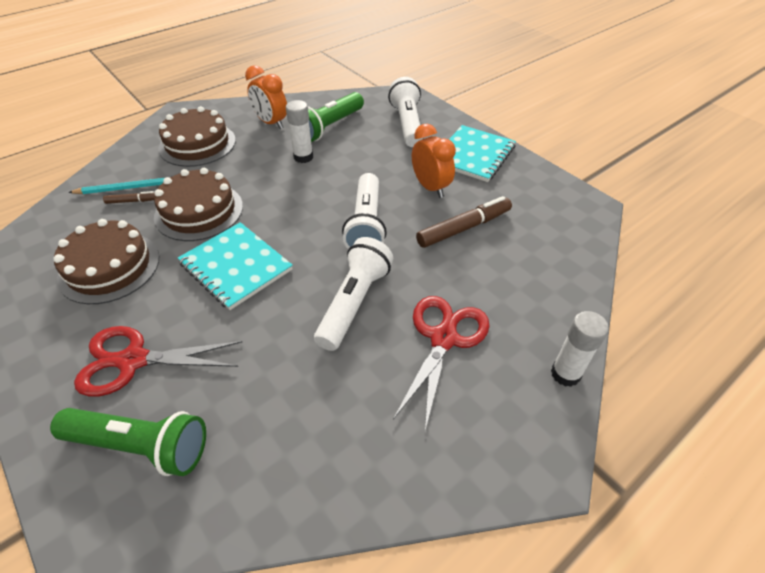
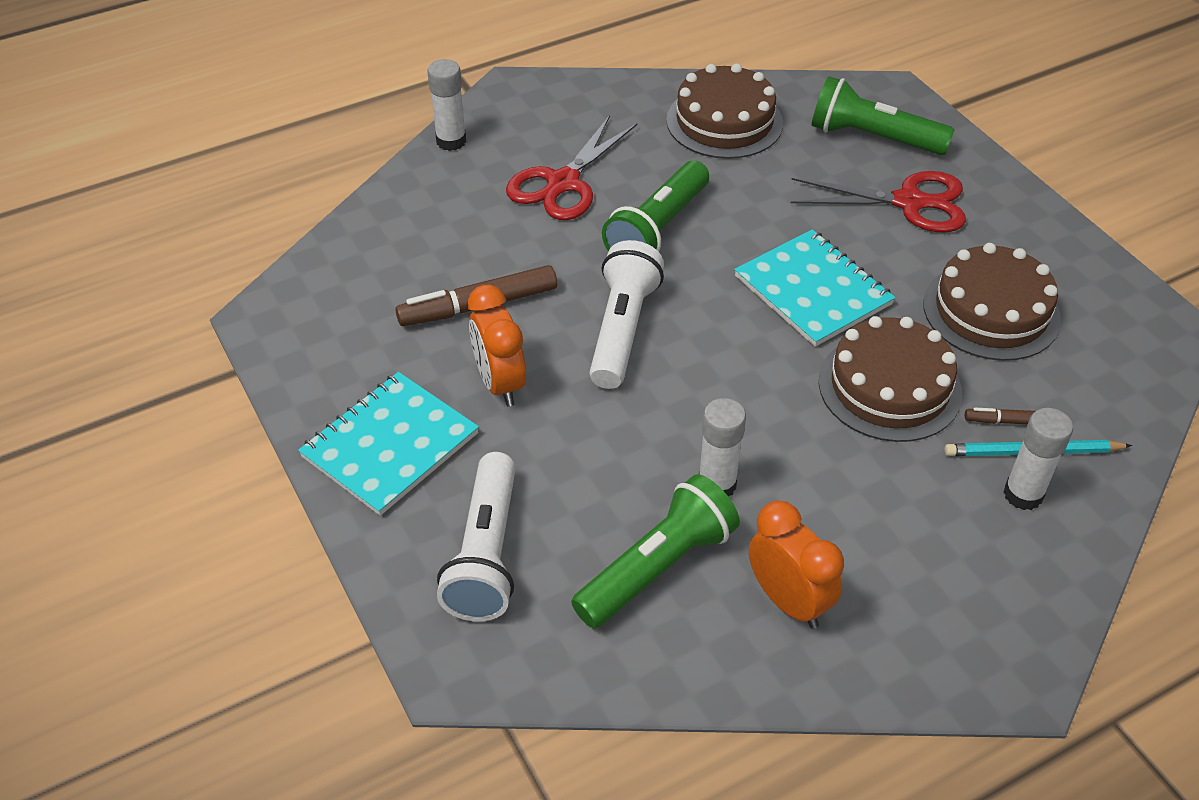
camera: 170 degrees left, 0 degrees up
(144, 169) = (1023, 494): none -> white glue stick
(197, 144) = (939, 553): brown cake -> brown cake (724, 122)
(354, 302) = (657, 229): white flashlight -> green flashlight

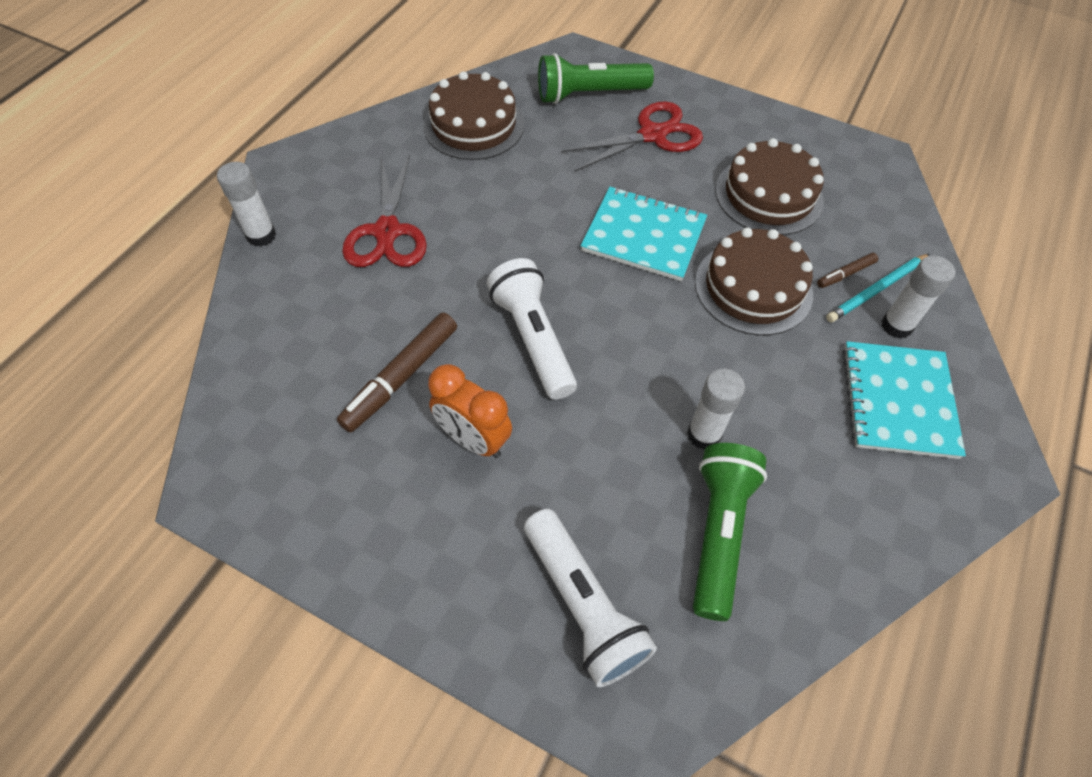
camera: 35 degrees left, 10 degrees up
(390, 445) = (425, 552): turquoise notebook -> turquoise notebook (898, 401)
(657, 229) = (493, 238): green flashlight -> none
(788, 601) = (826, 502): orange clock -> none

